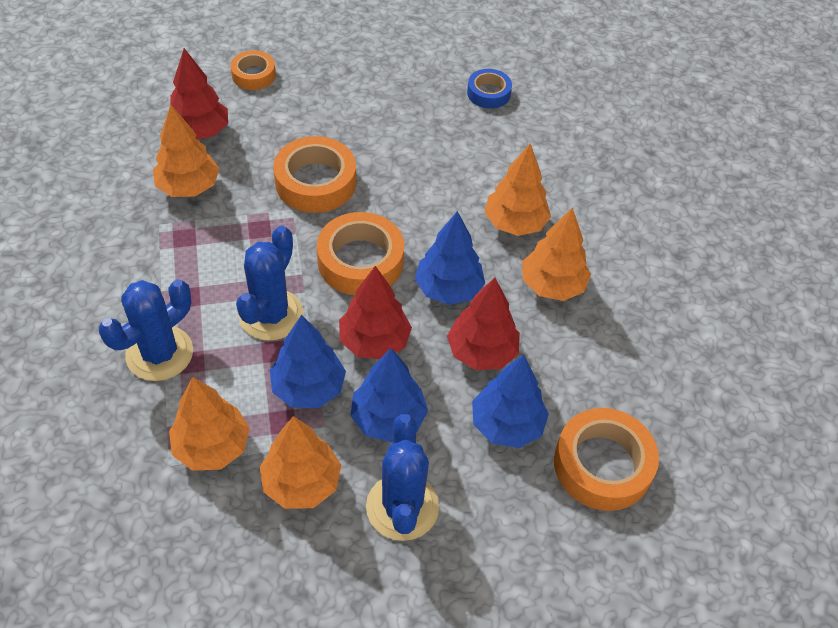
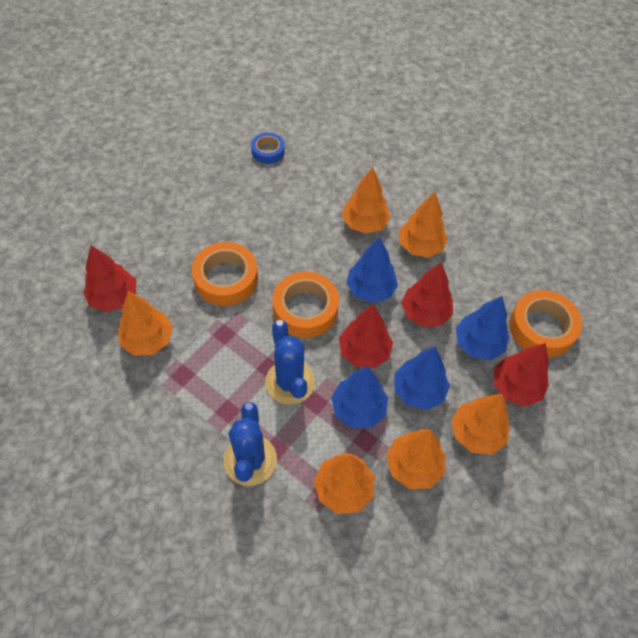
camera: 40 degrees left, 5 degrees up
(253, 75) = (107, 234): orange tape -> none
(402, 507) = (476, 433): blue cactus -> orange tree
(499, 498) = (515, 387): none -> red tree

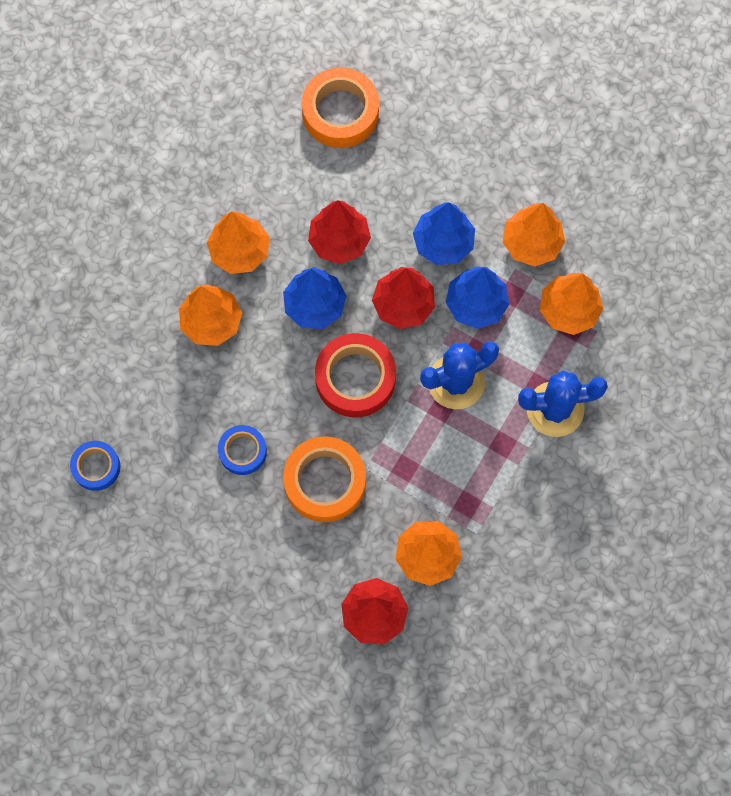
camera: 95 degrees left, 15 degrees up
(261, 231) = (242, 451): none -> blue tape
(305, 309) = (355, 378): orange tape -> red tape
(476, 433) = (484, 182): orange tree -> none
(478, 344) = (373, 181): blue tree -> none
(515, 387) = (422, 142): red tree -> none

